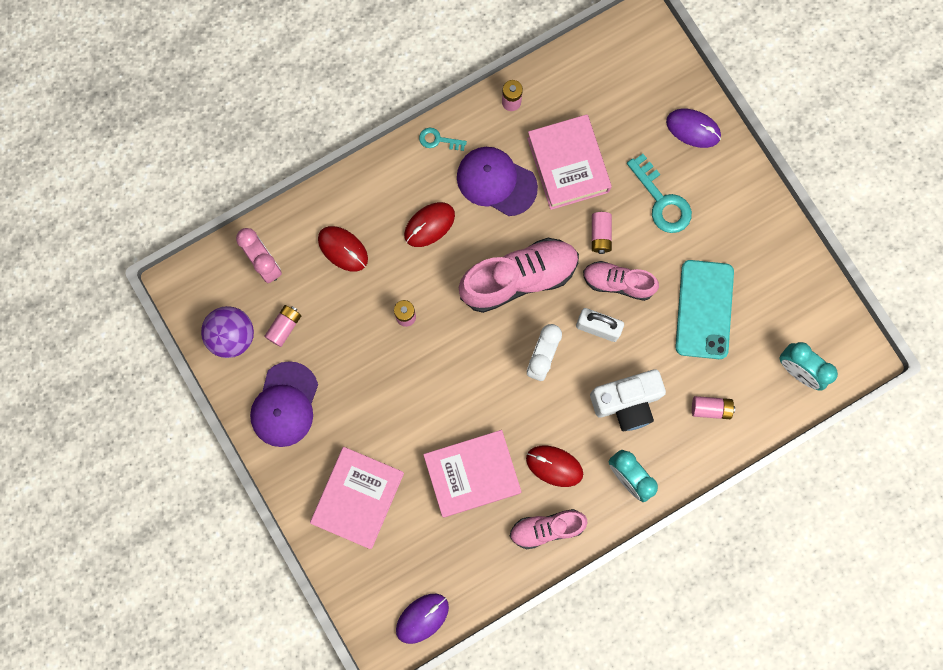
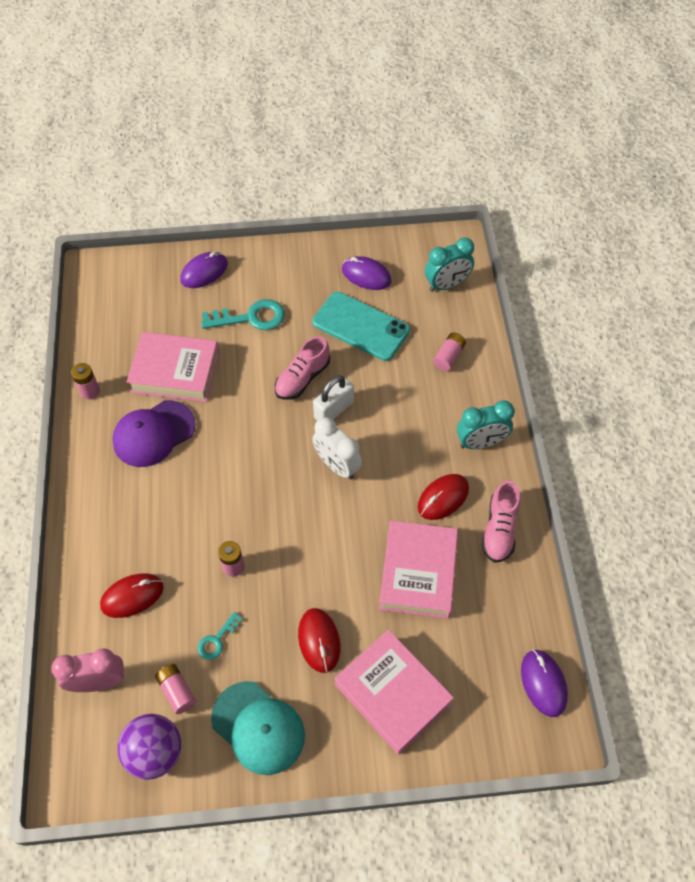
camera: 65 degrees left, 20 degrees down
(285, 405) = (258, 728): purple cap -> turquoise cap
(429, 225) = (158, 507): red mouse -> red mouse (319, 641)
(438, 140) = (83, 464): turquoise key -> turquoise key (217, 640)
(519, 278) = (253, 453): pink shoe -> none
(600, 235) = (252, 374): pink battery -> none
(626, 402) = (412, 416): white camera -> none
(769, 286) = (366, 275): none -> purple mouse

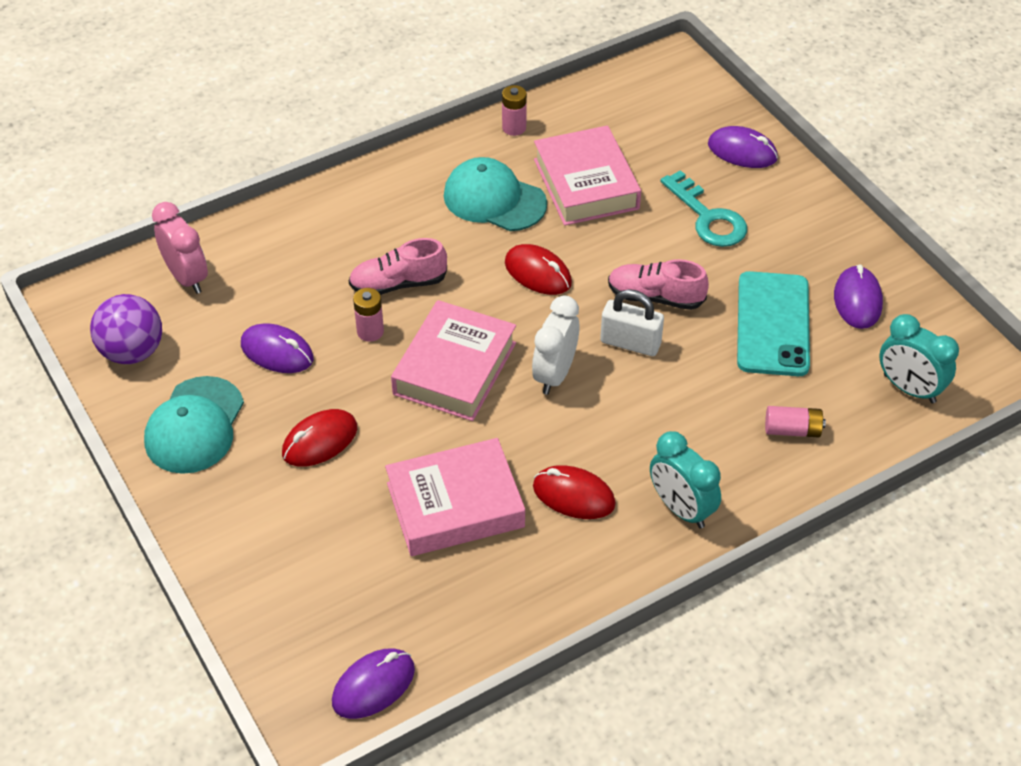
camera: 65 degrees right, 10 degrees down
(132, 596) = (291, 264): red mouse -> red mouse (538, 273)
(153, 434) = (494, 199): purple cap -> turquoise cap
(177, 691) = (204, 342): pink battery -> none
(217, 640) = (277, 352): turquoise key -> purple mouse
(392, 694) = (288, 533): pink book -> pink book (455, 368)
(499, 529) = (564, 570): pink shoe -> pink shoe (398, 284)

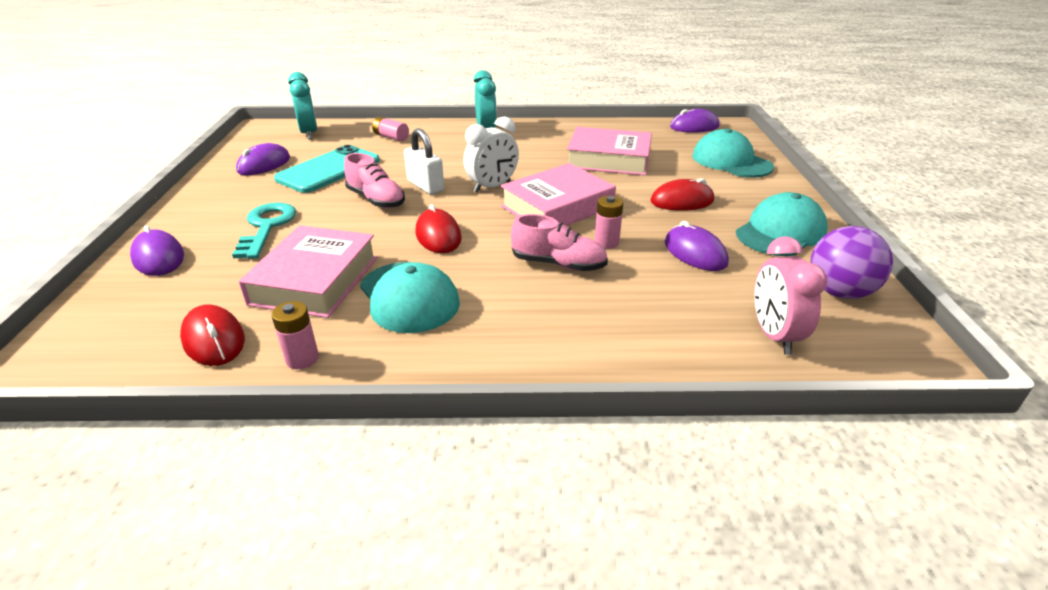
camera: 150 degrees left, 15 degrees down
(283, 578) = (731, 161): none -> turquoise cap
(573, 495) = (537, 147): red mouse -> red mouse (214, 340)

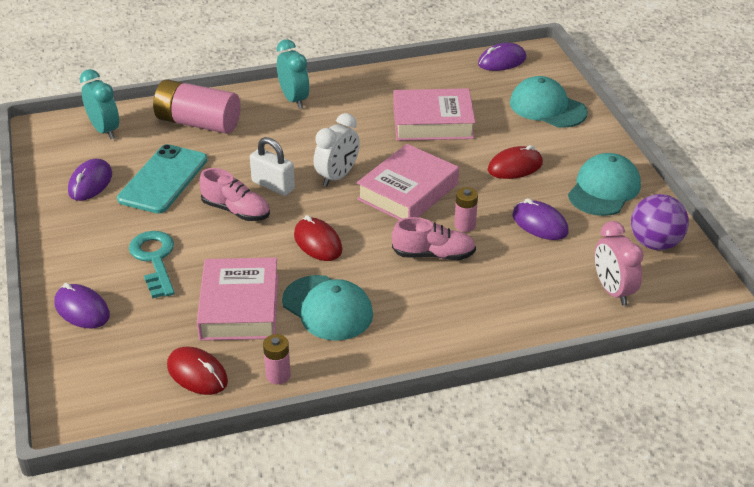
camera: 15 degrees left, 5 degrees up
(391, 137) = (198, 123): pink battery -> pink battery, size x2.11

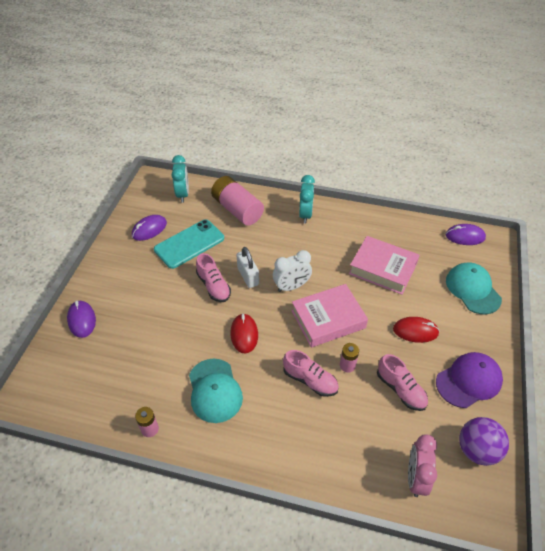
camera: 30 degrees right, 10 degrees up
(154, 260) = (144, 302): turquoise key -> none
(197, 374) = (107, 402): red mouse -> none
(240, 307) = (165, 362): pink book -> none
(540, 224) = (400, 389): purple mouse -> pink shoe
(604, 189) = (469, 381): turquoise cap -> purple cap

